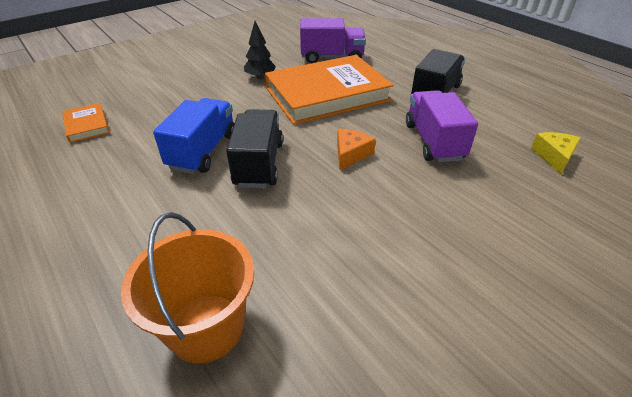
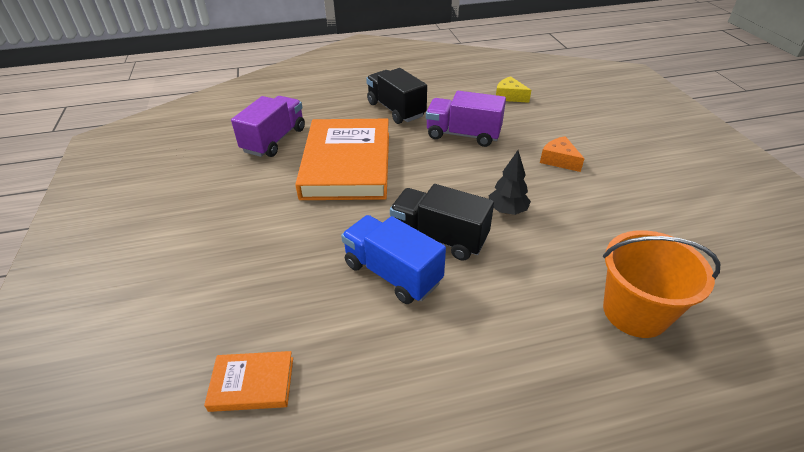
camera: 65 degrees left, 0 degrees up
(260, 77) = (269, 198): black tree -> black tree (507, 211)
(351, 154) = (455, 179): orange cheese -> orange cheese (559, 160)

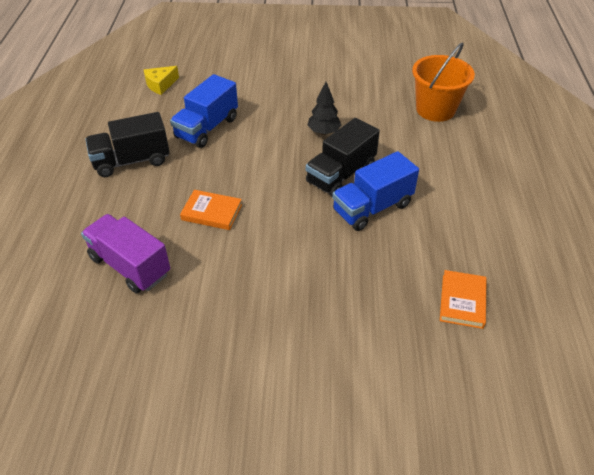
camera: 75 degrees left, 5 degrees up
(347, 164) = (212, 212): orange book -> orange book, size x0.43
(463, 135) = (207, 128): purple truck -> blue truck
(559, 160) = (274, 89): orange cheese -> none

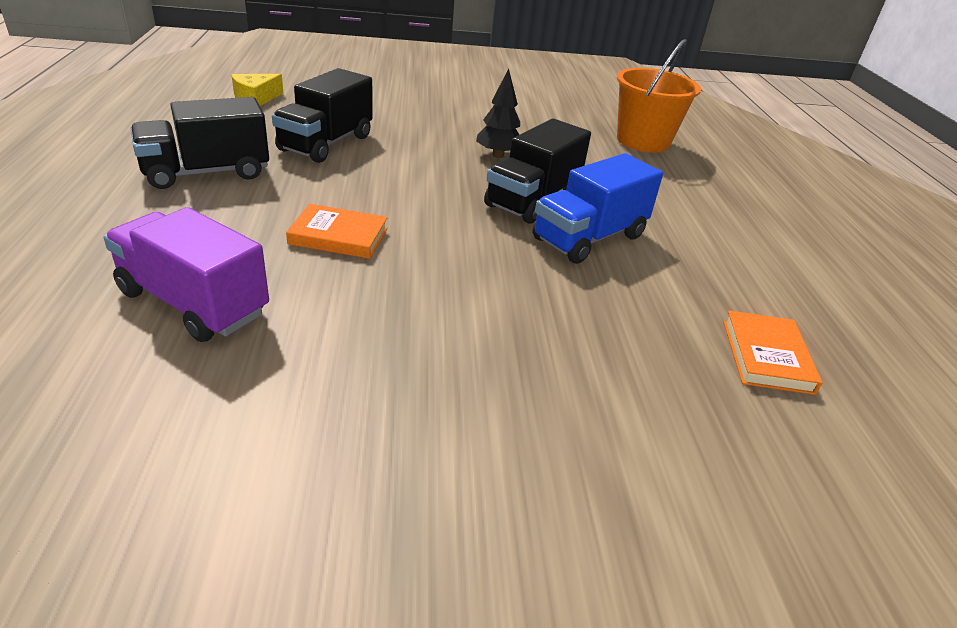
camera: 10 degrees left, 10 degrees down
(207, 128) = (326, 143): blue truck -> black truck

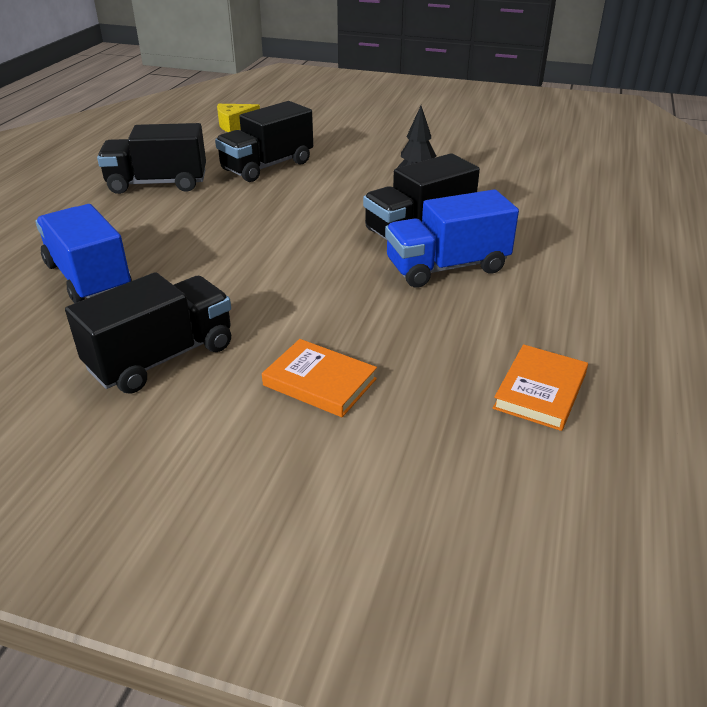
camera: 25 degrees right, 0 degrees up
(194, 303) = (89, 278): purple truck -> blue truck
(338, 236) = (225, 242): orange book -> orange book (319, 382)
(361, 394) = (162, 357): none -> black truck
(643, 141) = (583, 183): orange bucket -> none

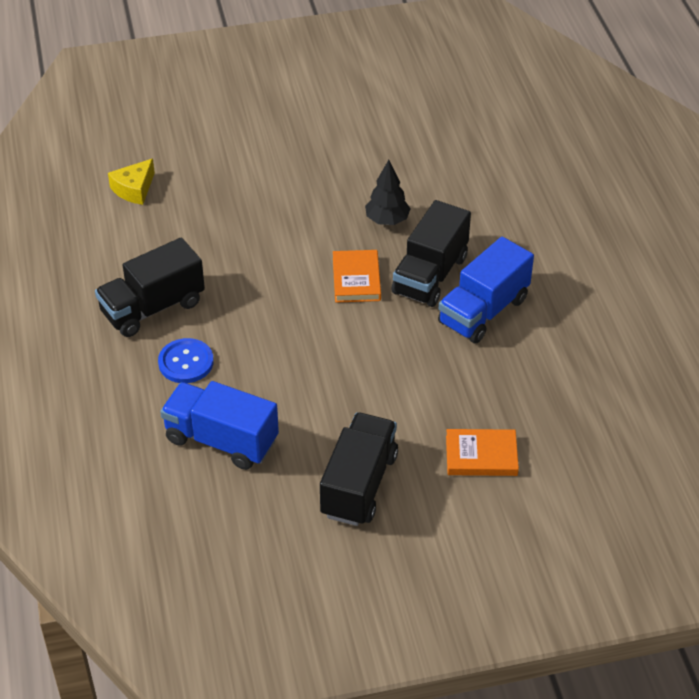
camera: 30 degrees left, 10 degrees up
(135, 220) = (186, 362): none -> blue button
(267, 166) = (230, 243): black truck -> none
(540, 391) = (618, 401): orange book -> orange book (356, 279)

